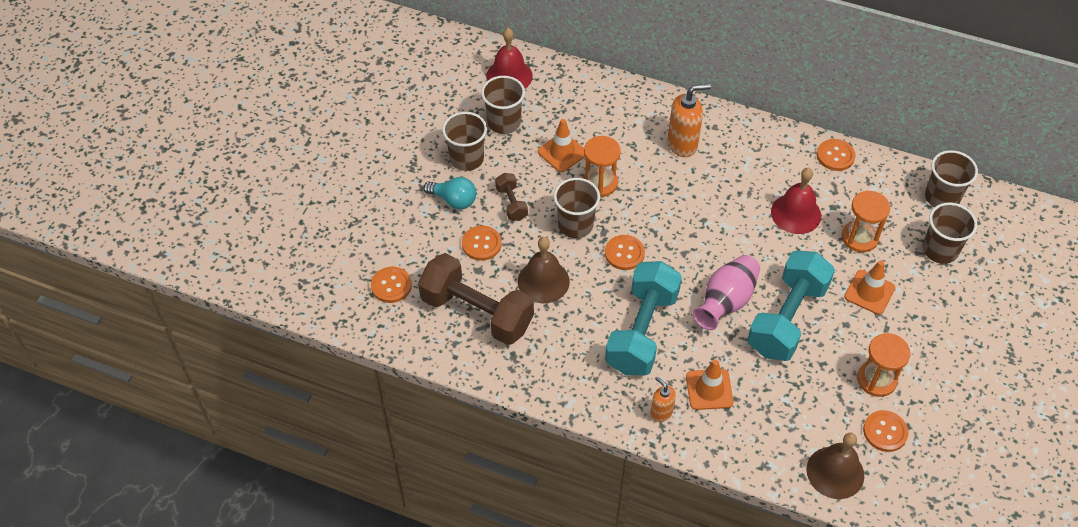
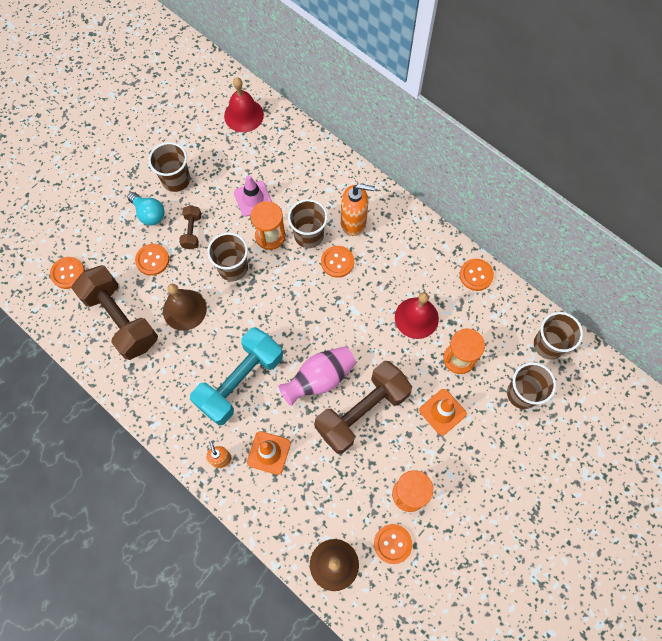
camera: 20 degrees right, 15 degrees up
(504, 122) = (220, 156): brown cup -> brown cup (309, 235)
(562, 152) = (253, 199): orange traffic cone -> pink traffic cone
(624, 253) = (259, 306): orange button -> orange button (337, 262)
(786, 318) = (362, 411): turquoise dumbbell -> brown dumbbell

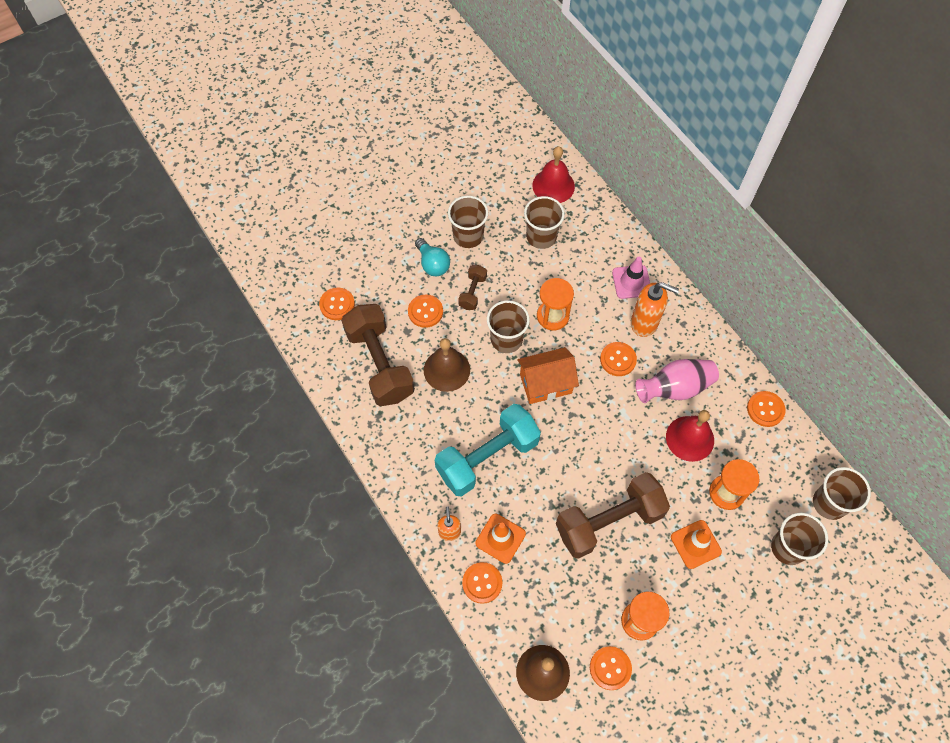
camera: 15 degrees right, 5 degrees down
(253, 199) = (543, 273): pink traffic cone -> pink traffic cone (631, 282)
(261, 498) = (482, 583): none -> orange button
(277, 300) = (545, 383): none -> orange house
(309, 235) = (593, 325): brown cup -> brown cup (541, 236)
(319, 379) = (571, 476): pink vase -> pink vase (675, 388)

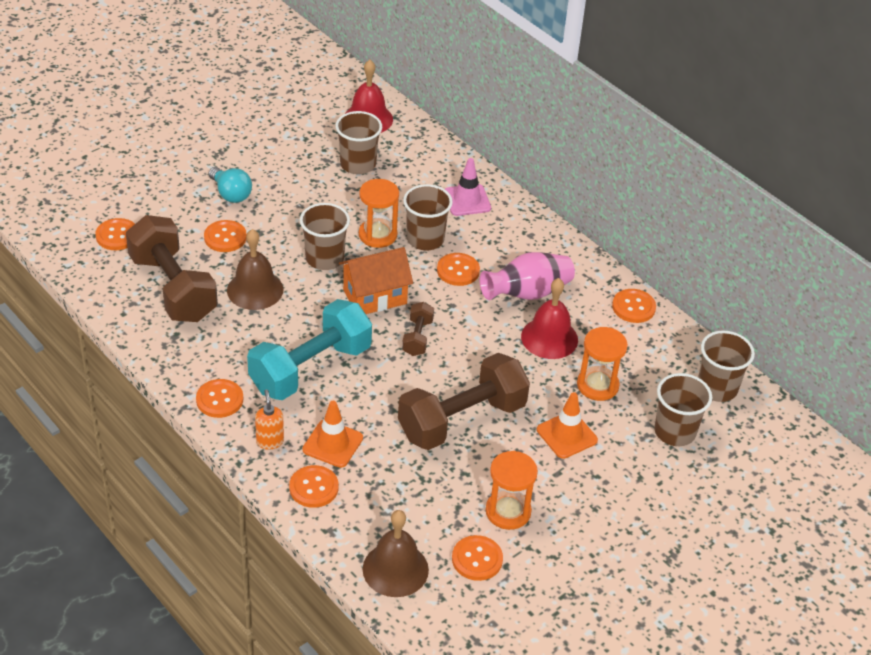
camera: 10 degrees left, 20 degrees down
(411, 485) = (219, 400): none -> orange button
(468, 236) = (271, 167): brown cup -> brown cup (425, 239)
(472, 292) = (280, 217): brown dumbbell -> brown dumbbell (417, 337)
(644, 323) = (486, 236): orange soap dispenser -> none

